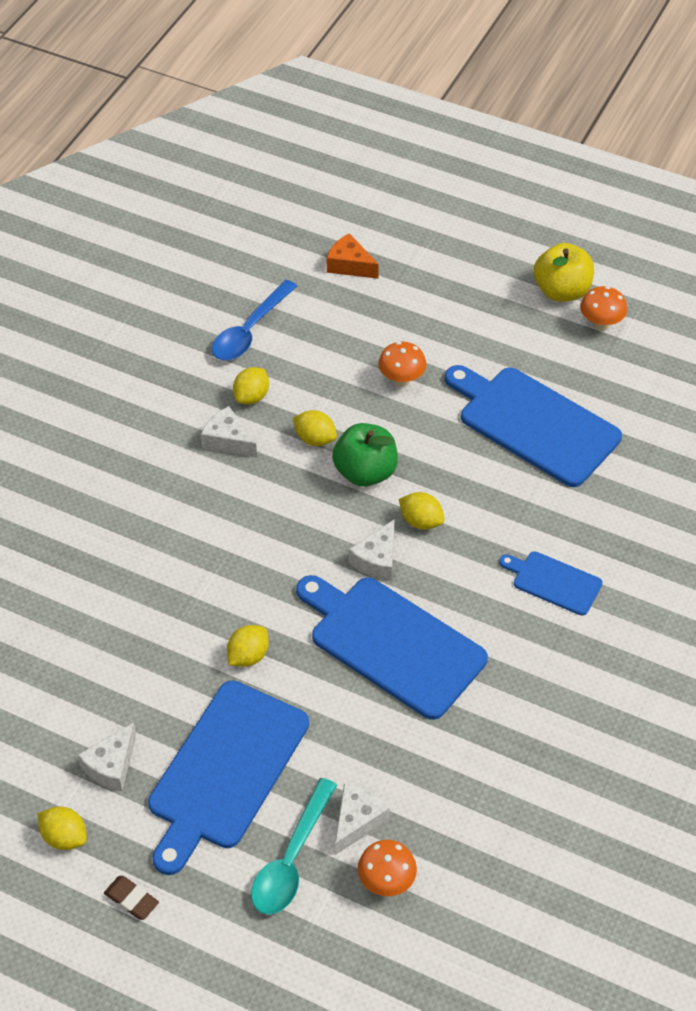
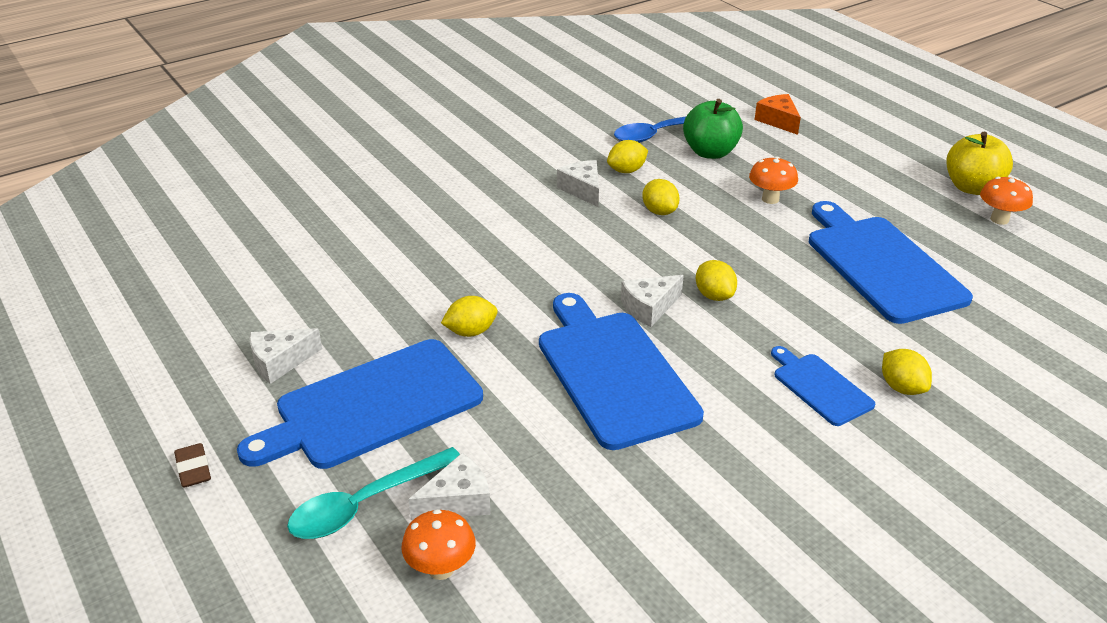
camera: 30 degrees right, 15 degrees down
(64, 837) = (189, 396): yellow lemon -> yellow lemon (902, 387)
(365, 472) = (687, 246): green apple -> green apple (710, 152)

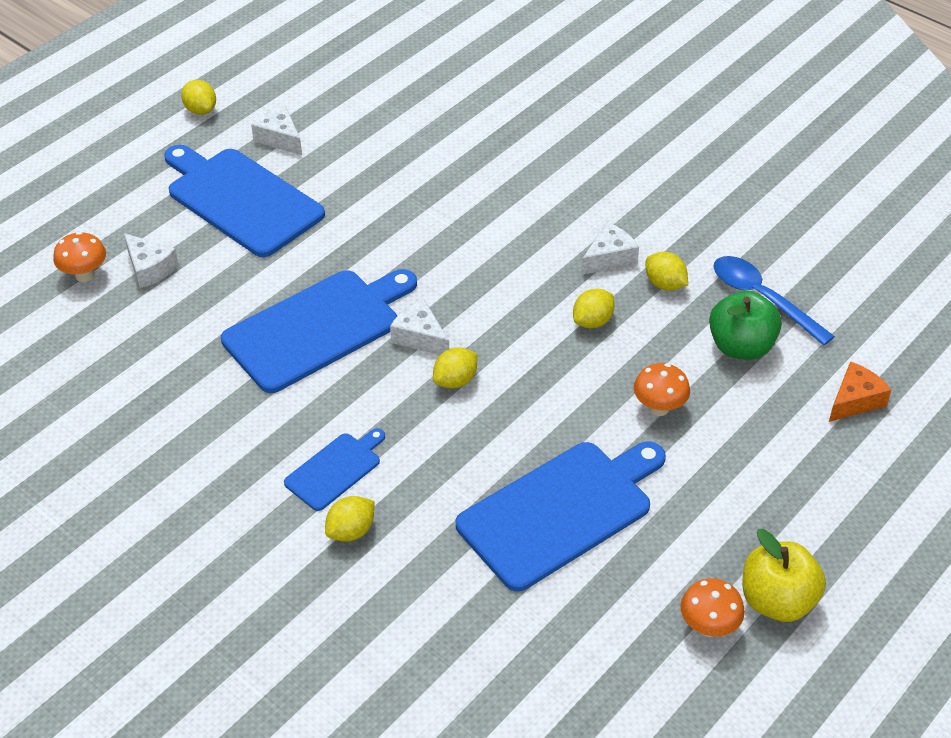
camera: 75 degrees right, 10 degrees up
(193, 469) = (157, 134): brown eraser -> none
(365, 504) = (138, 223): turquoise spoon -> none
(471, 332) = (348, 231): yellow lemon -> yellow lemon (200, 110)

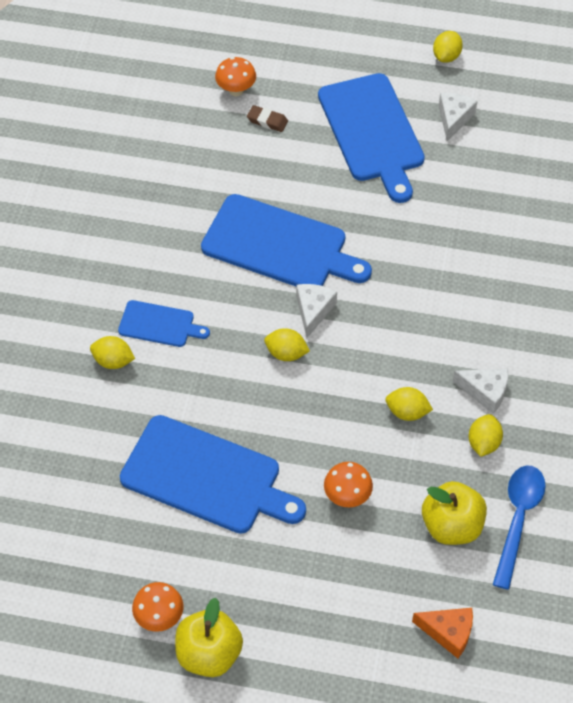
camera: 60 degrees right, 10 degrees up
(149, 268) = (267, 121): white cheese -> brown eraser
(241, 199) = (372, 132): blue cutting board -> blue cutting board turned 150 degrees clockwise
(741, 346) = (451, 526): green apple -> yellow apple

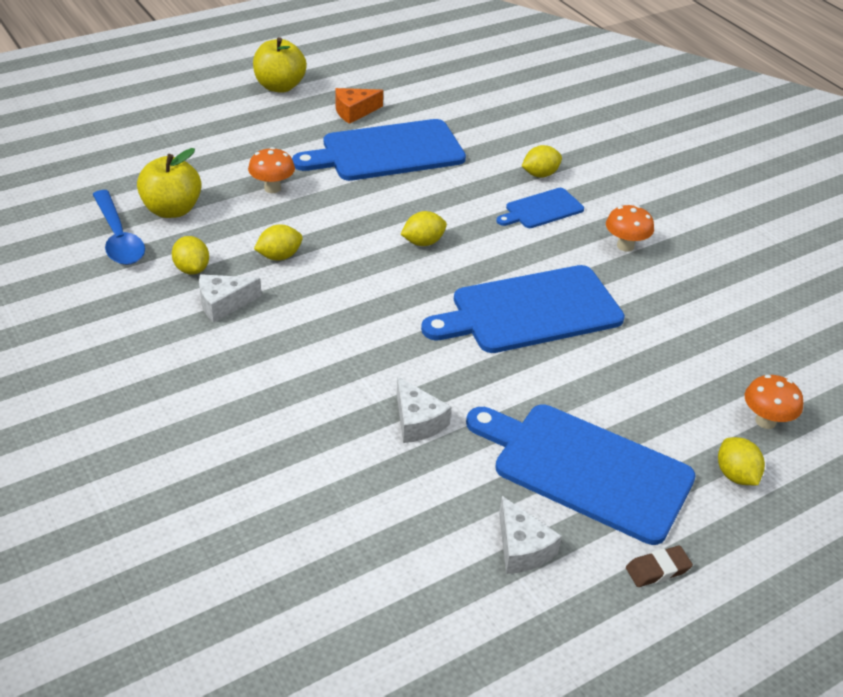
camera: 135 degrees right, 15 degrees down
(159, 617) = (330, 86): orange mushroom -> orange mushroom (625, 246)
(267, 121) = (694, 411): brown eraser -> brown eraser (657, 569)
(313, 311) = (438, 281): white cheese -> white cheese (417, 421)
(446, 56) = (625, 632): yellow lemon -> yellow lemon (735, 475)
(448, 632) = (122, 159): orange cheese -> orange cheese (354, 111)

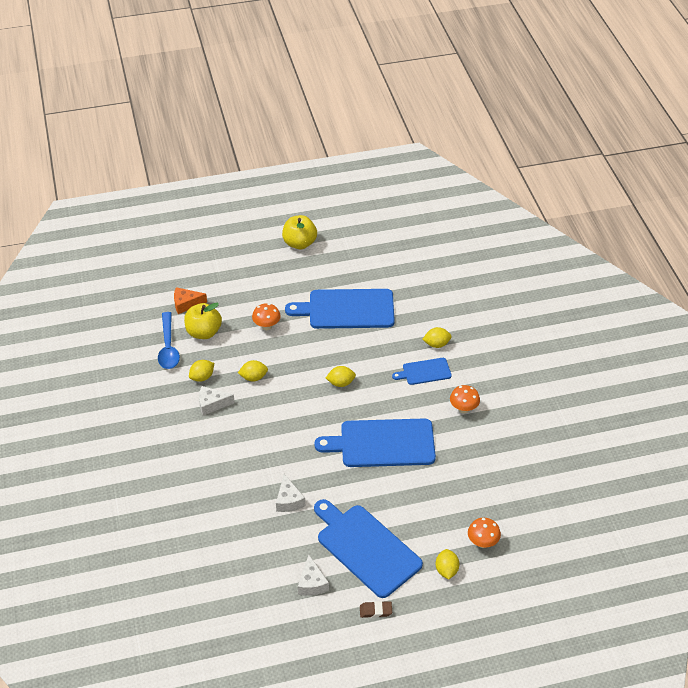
camera: 20 degrees right, 5 degrees up
(192, 269) = (202, 377): yellow lemon -> yellow lemon turned 60 degrees clockwise
(354, 111) = (339, 272): orange cheese -> orange cheese (186, 304)

